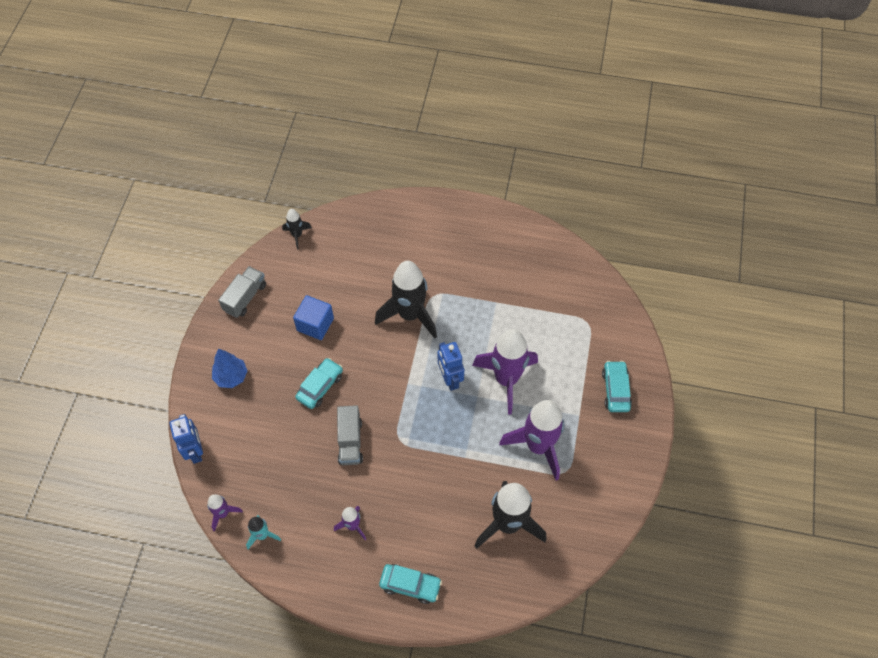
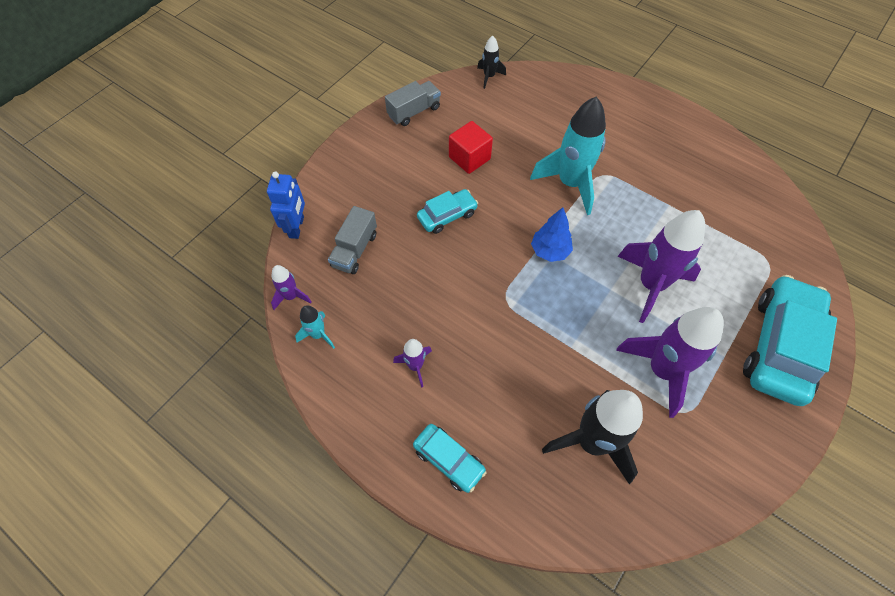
camera: 25 degrees right, 0 degrees up
(231, 377) = (365, 174): blue tree -> blue tree (550, 251)
(315, 324) = (469, 158): blue cube -> red cube
(350, 441) = (453, 280): grey truck -> grey truck (355, 250)
(410, 315) = (570, 184): black rocket -> turquoise rocket
(450, 379) = (587, 260): blue robot -> none
(615, 390) = (779, 346): turquoise car -> turquoise car, size x1.93

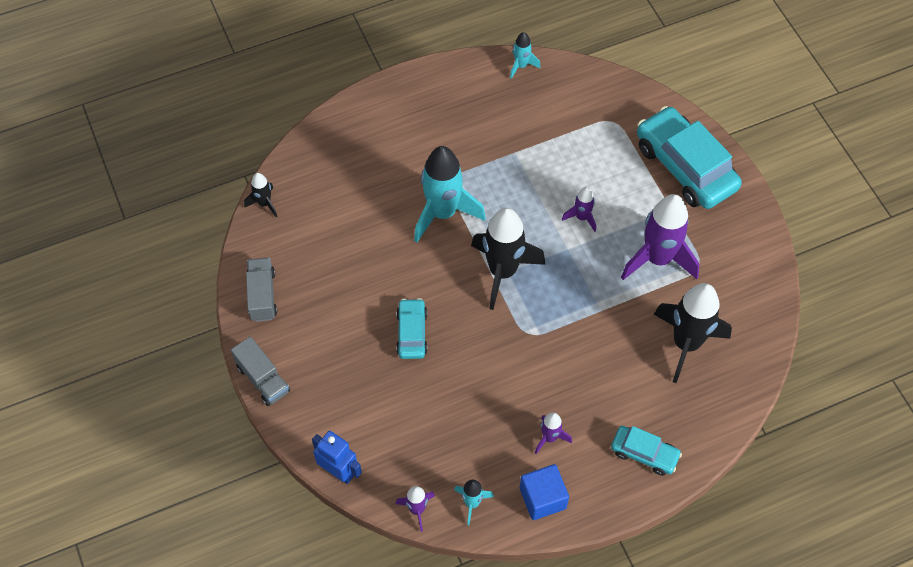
camera: 60 degrees left, 0 degrees up
(353, 390) = (542, 498): none -> blue cube
(355, 250) = (399, 431): grey truck -> grey truck (263, 379)
(449, 460) = (644, 453): turquoise car -> turquoise car turned 45 degrees clockwise
(469, 158) = (357, 278): red cube -> none
(550, 251) = (502, 272): blue tree -> black rocket
(651, 285) = (582, 217): purple rocket -> purple rocket, size x0.48
(754, 169) = (521, 66): none -> turquoise rocket

